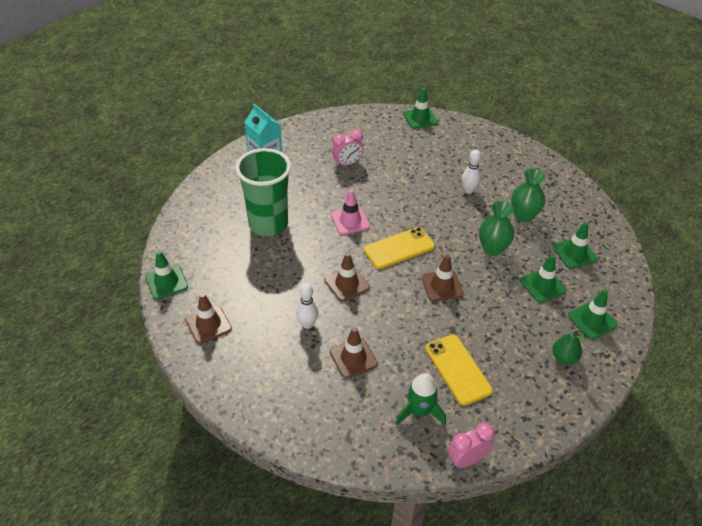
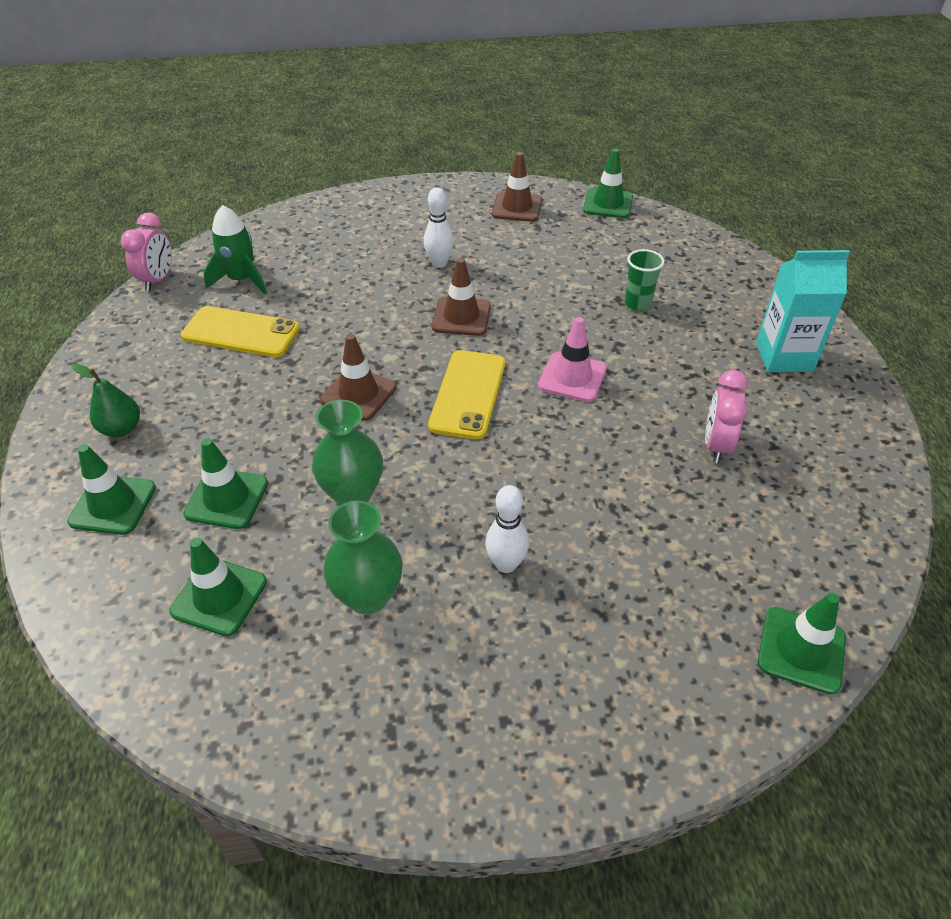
camera: 130 degrees right, 0 degrees up
(268, 224) = (637, 304): green cup -> green cup, size x0.43
(353, 358) = (357, 271): brown traffic cone -> none

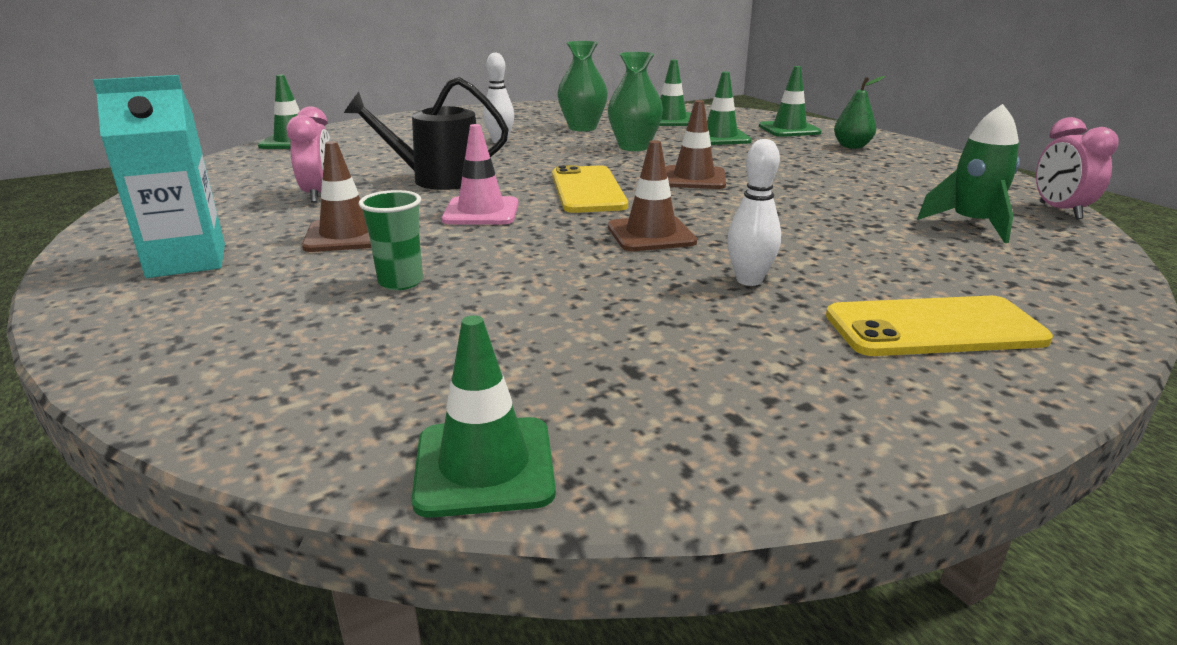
camera: 160 degrees right, 20 degrees down
(241, 332) = (875, 193): yellow phone -> yellow phone (934, 328)
(517, 207) = (711, 404): brown traffic cone -> brown traffic cone (346, 235)
(600, 454) = (438, 179): none -> black watering can

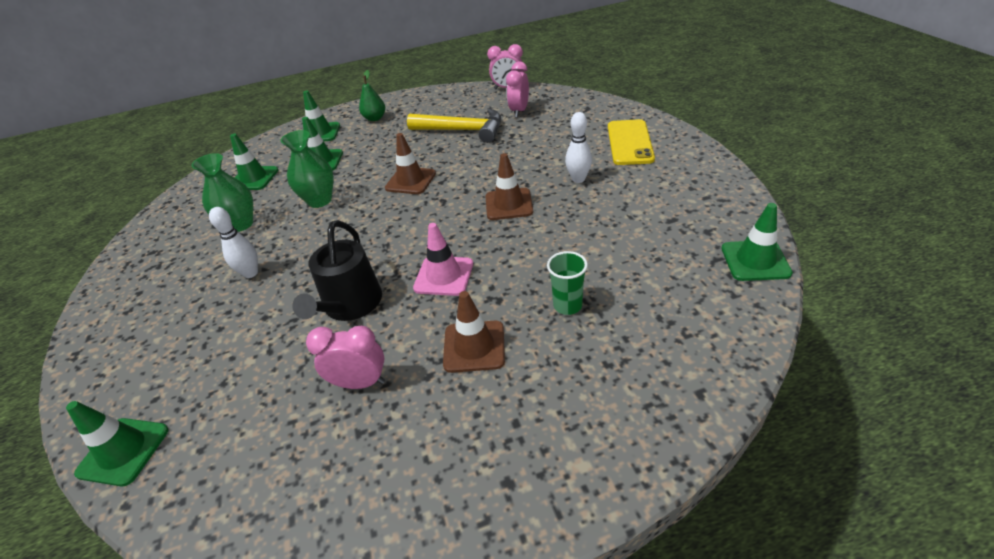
camera: 75 degrees left, 15 degrees up
(187, 261) = (509, 443): turquoise carton -> none
(587, 190) = (415, 226): yellow phone -> none
(860, 193) = (463, 130): none -> yellow hammer
(971, 224) = (519, 111): green rocket -> pink clock

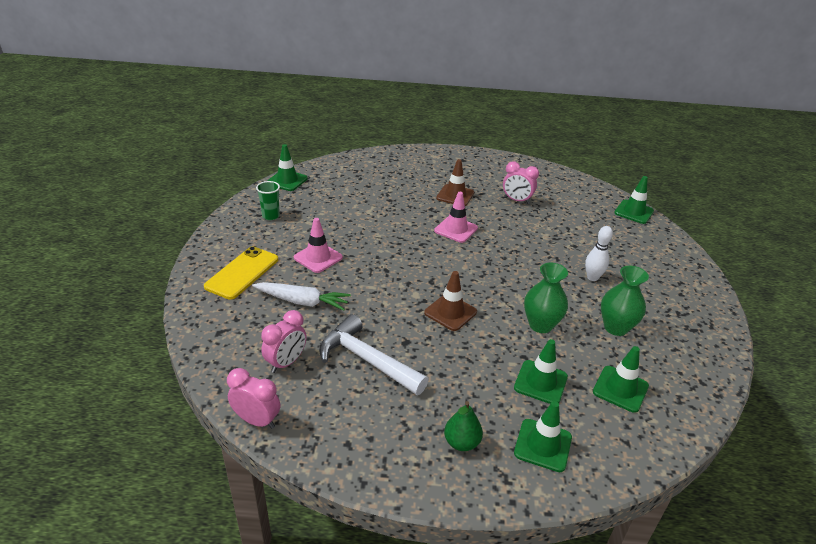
camera: 165 degrees left, 5 degrees down
(350, 305) = (518, 234): black watering can -> none
(463, 130) = (366, 360): yellow hammer -> white hammer
(509, 204) = (384, 258): brown traffic cone -> none
(549, 143) = (302, 302): none -> white carrot
(567, 305) = (397, 195): green cup -> green cup (270, 216)
(578, 179) = (318, 257): white bowling pin -> pink traffic cone

